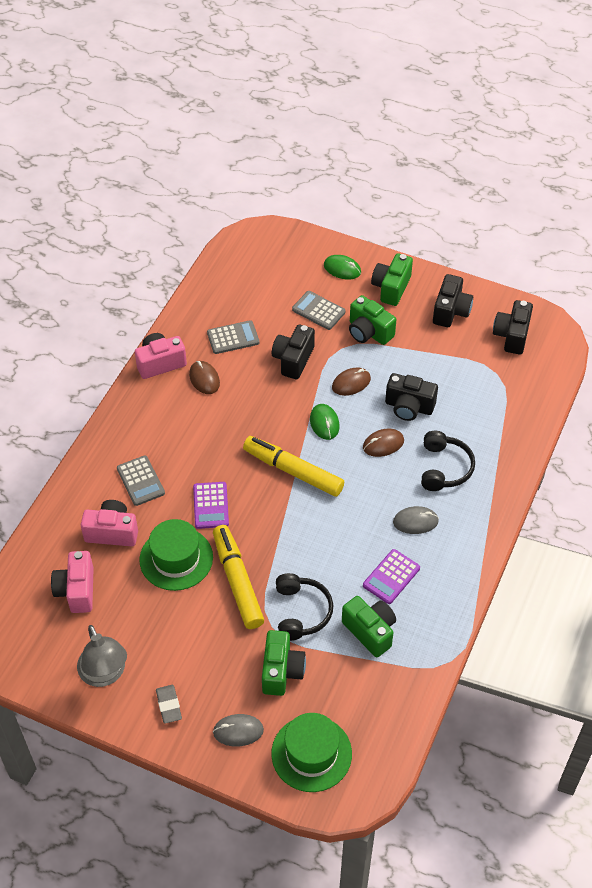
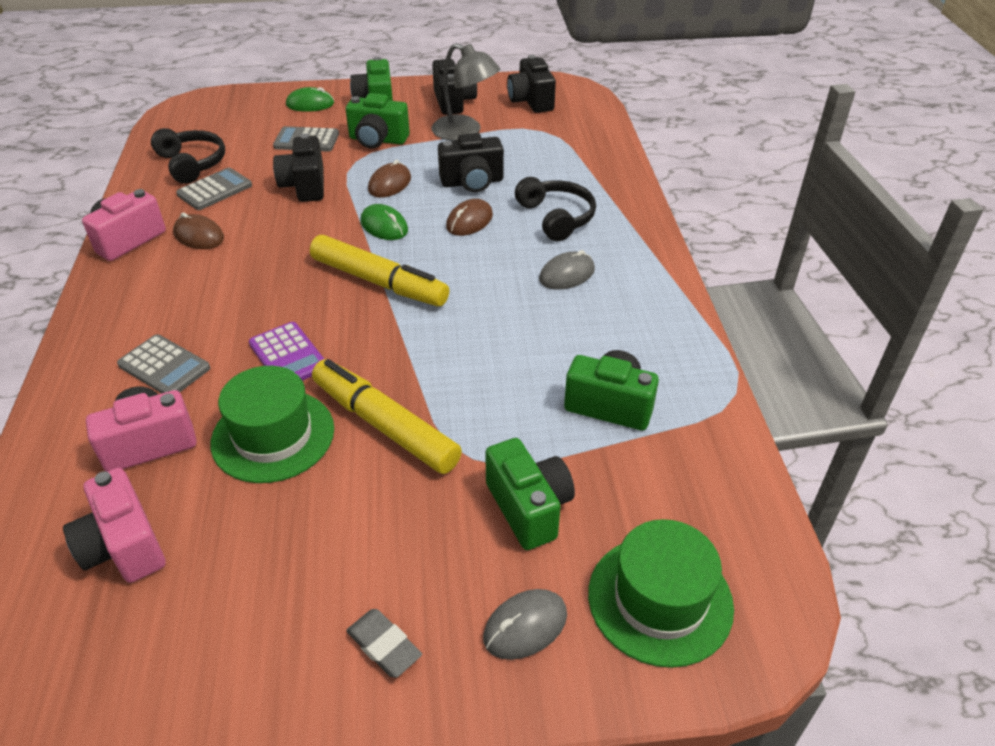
camera: 30 degrees left, 10 degrees down
(105, 674) = (240, 653): grey lamp -> grey lamp (465, 132)
(293, 471) = (378, 282): yellow marker -> yellow marker turned 150 degrees counterclockwise
(301, 612) = (501, 423): black headphones -> black headphones (191, 164)
(391, 577) = (586, 337): purple calculator -> none

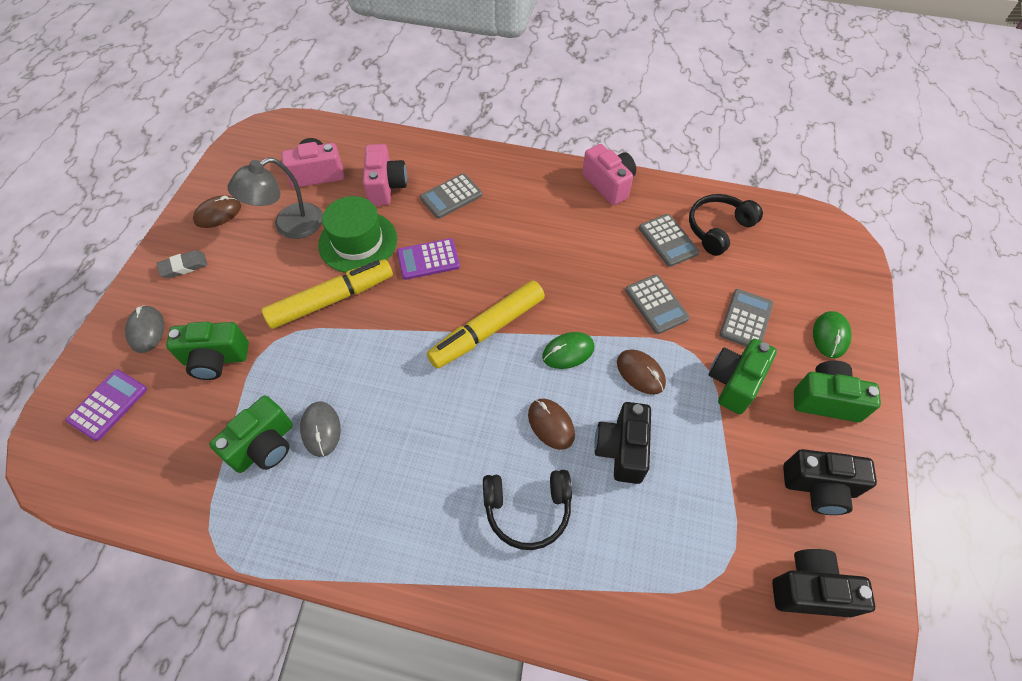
camera: 110 degrees right, 15 degrees up
(191, 164) = (718, 229): black headphones -> black headphones turned 150 degrees clockwise
(199, 236) = (599, 225): brown mouse -> brown mouse (218, 214)
(305, 186) = (656, 304): black camera -> grey calculator
(465, 132) = (736, 477): grey lamp -> grey lamp (289, 226)
(567, 274) = (432, 481): grey mouse -> grey mouse (321, 429)
(660, 599) = (108, 405): green hat -> purple calculator

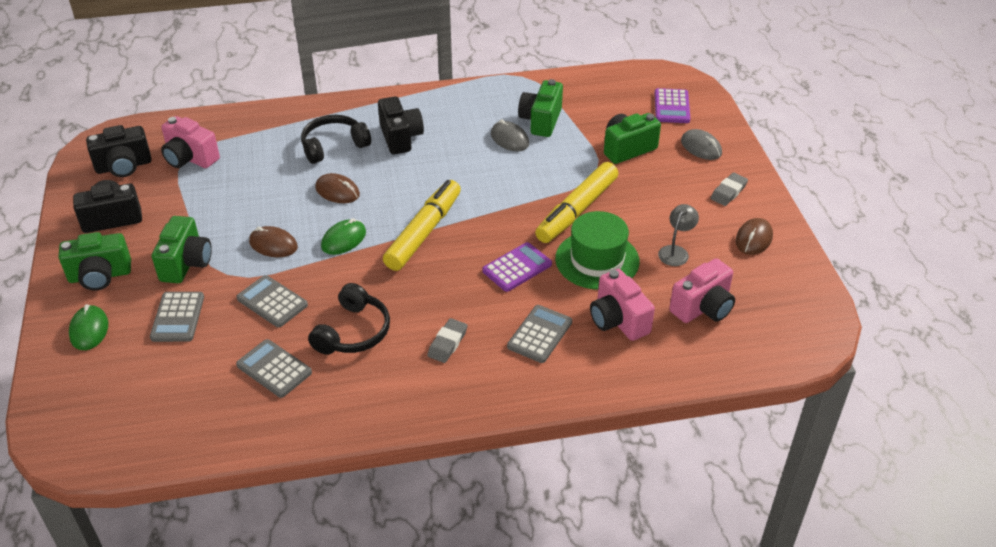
camera: 155 degrees right, 15 degrees down
(289, 226) = (676, 251): grey lamp -> grey lamp, size x0.59
(524, 214) = (447, 343): none -> grey eraser
(608, 184) = (365, 413): pink camera -> pink camera (190, 158)
(622, 449) = (275, 194): black camera -> black camera (400, 137)
(718, 229) = (216, 402): black headphones -> black headphones (353, 332)

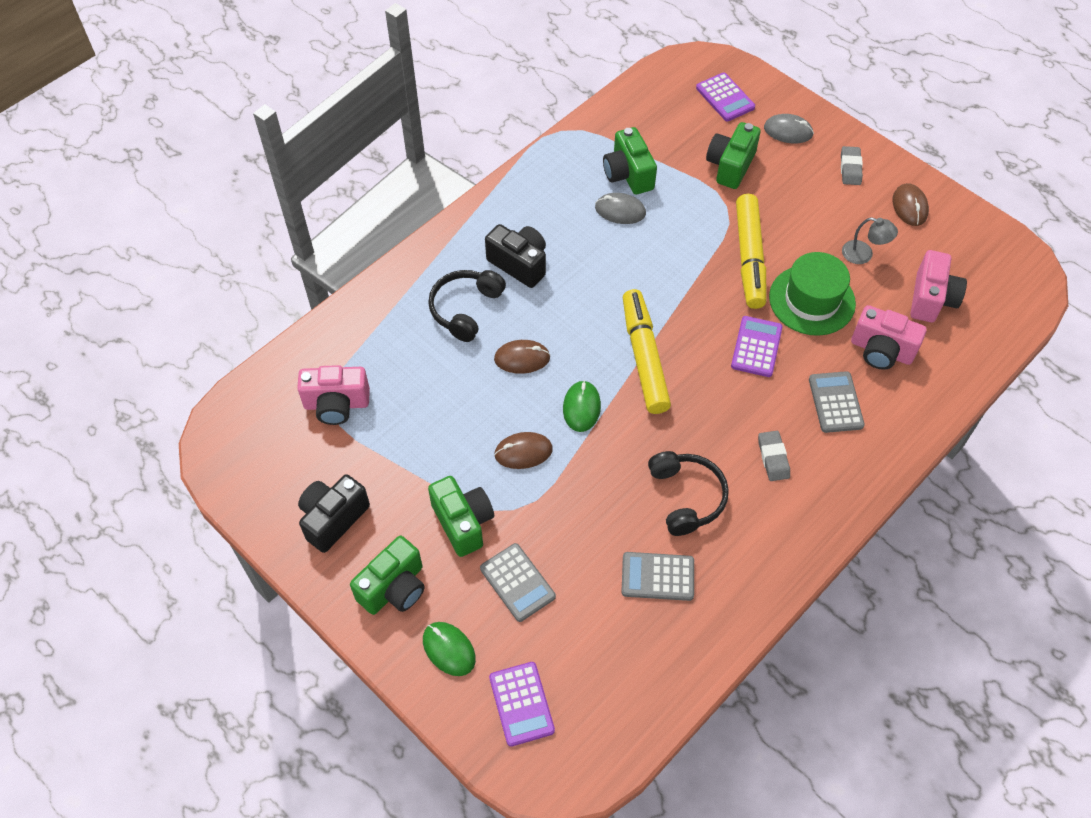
camera: 35 degrees left, 15 degrees up
(93, 389) = (521, 704): none -> purple calculator
(124, 166) = (277, 453): black camera -> none
(272, 302) = (585, 512): grey calculator -> none
(676, 251) = (863, 254): grey lamp -> grey lamp turned 120 degrees clockwise

